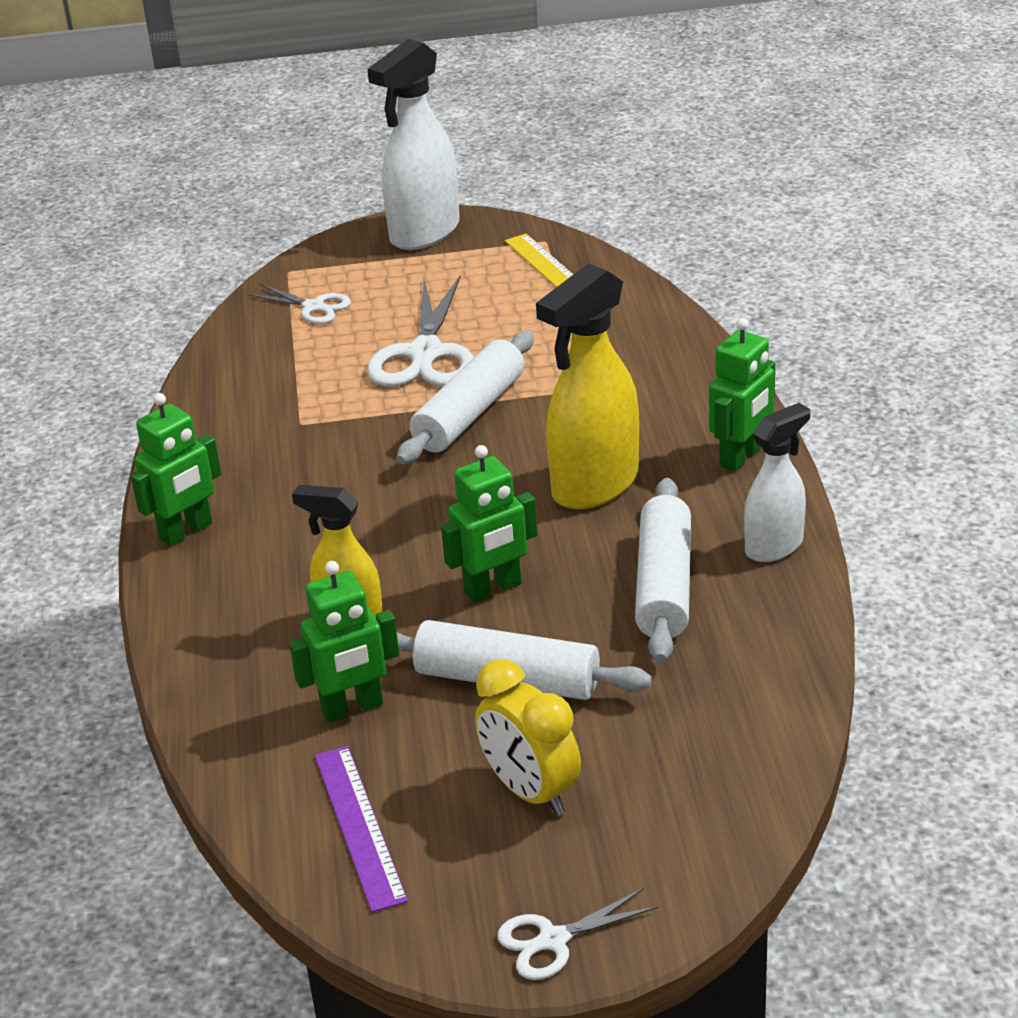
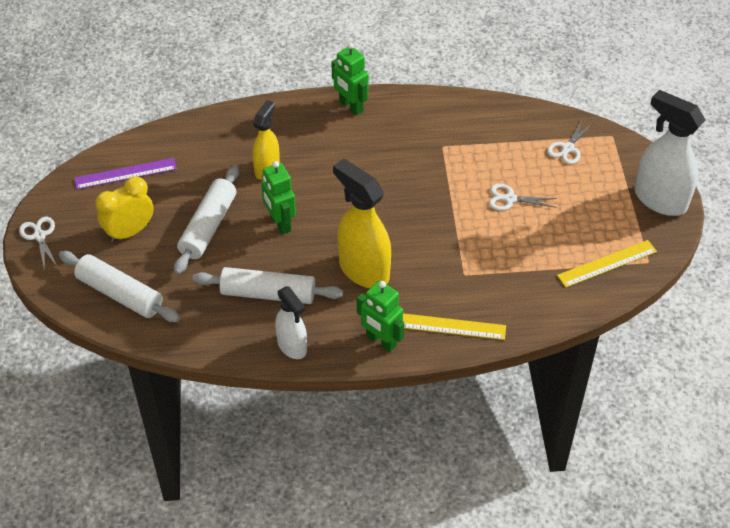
camera: 90 degrees right, 15 degrees up
(352, 708) = (202, 170): green robot -> none
(425, 353) = (510, 199): white scissors -> white scissors, size x0.54
(469, 413) = (443, 217): white rolling pin -> white rolling pin (120, 294)
(697, 395) = (450, 326): none -> yellow ruler

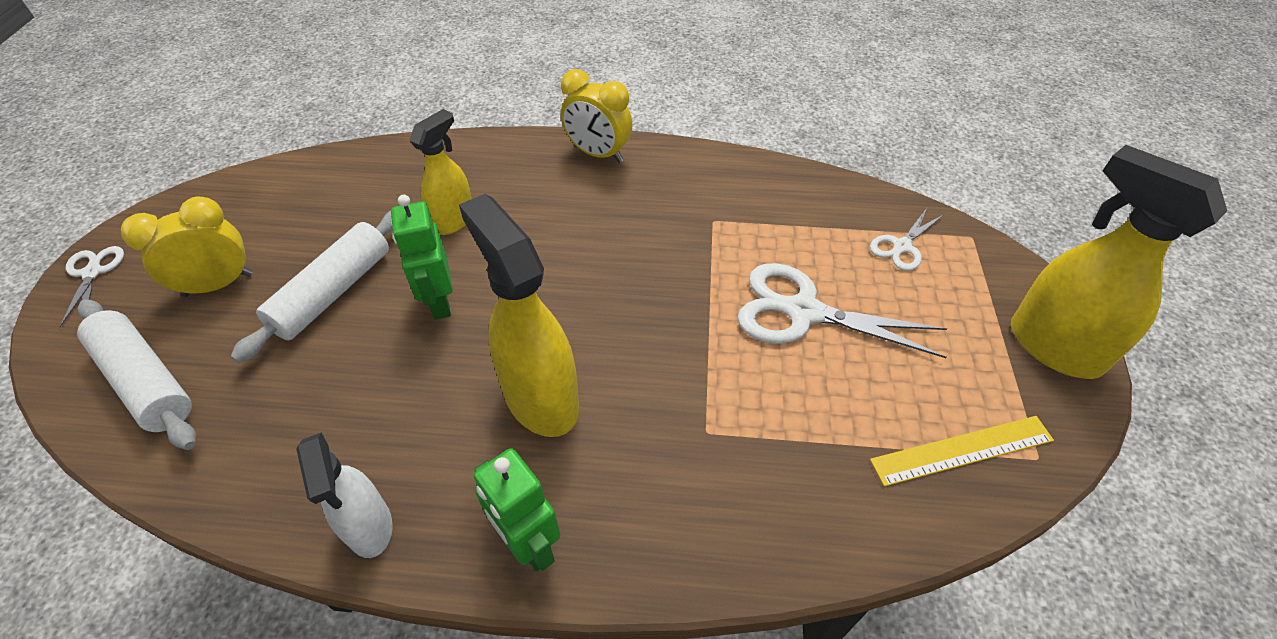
camera: 10 degrees right, 0 degrees up
(125, 173) = (260, 203): purple ruler -> none
(268, 293) = (372, 416): white rolling pin -> none
(350, 106) = (598, 154): green robot -> yellow clock
(450, 326) = (660, 533): yellow ruler -> none
(510, 199) = (803, 312): white scissors -> white scissors, size x1.86
(659, 199) = (1053, 346): white spray bottle -> yellow spray bottle

